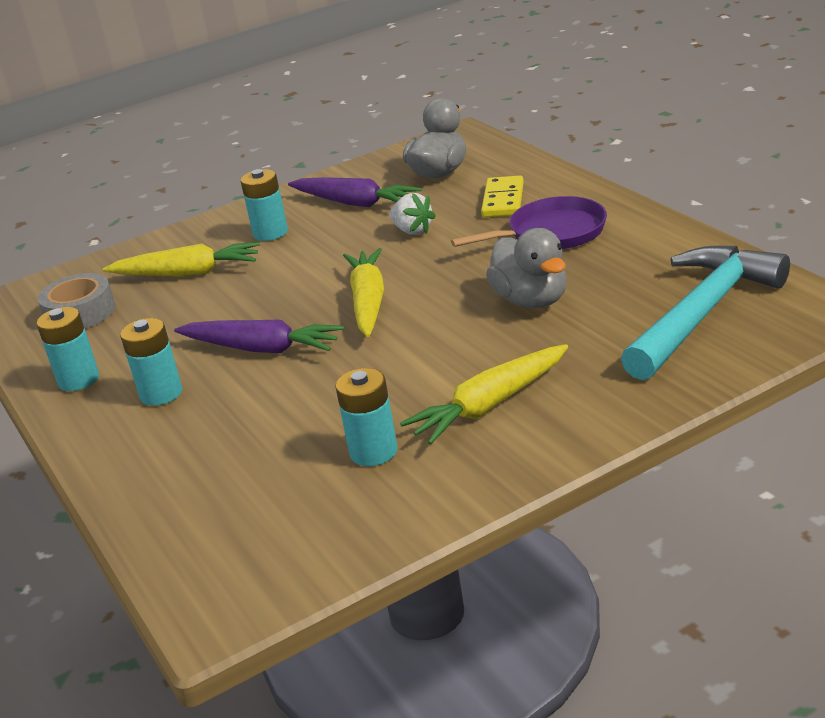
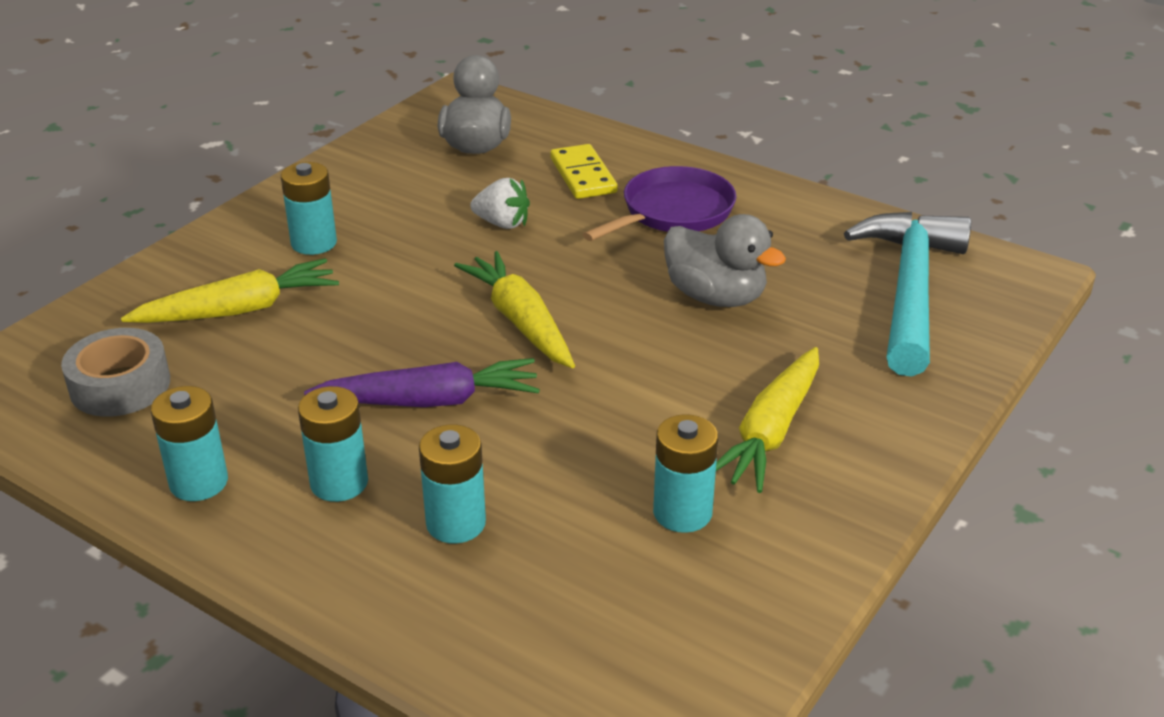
camera: 30 degrees left, 5 degrees up
(213, 432) = (456, 523): none -> turquoise battery
(355, 203) = (398, 193): purple carrot -> none

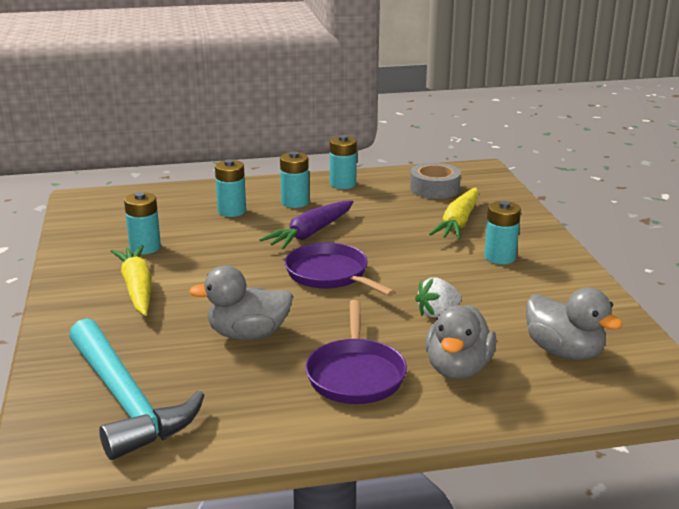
camera: 135 degrees right, 10 degrees down
(520, 321) = (330, 275): yellow carrot -> purple pan
(583, 175) = (458, 369): yellow domino -> grey duck

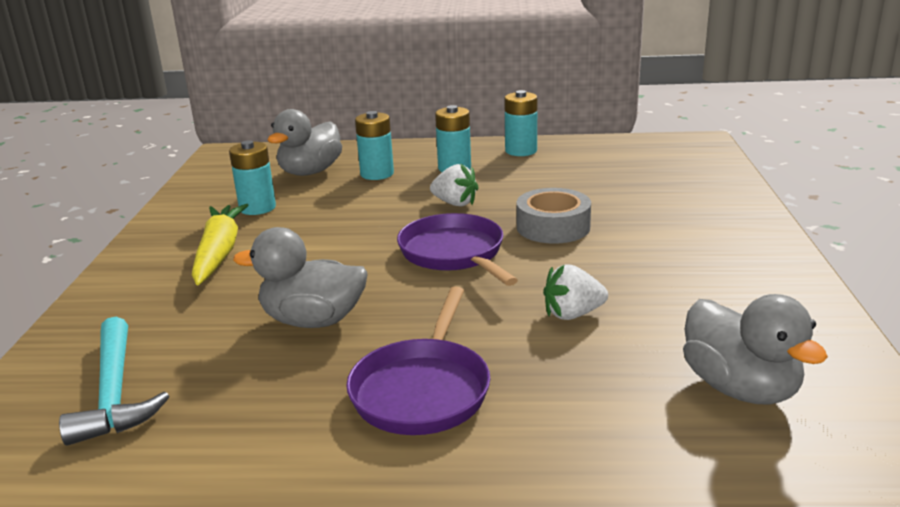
camera: 15 degrees right, 0 degrees up
(126, 401) = (115, 394): turquoise hammer -> turquoise hammer, size x0.66
(310, 233) = (455, 203): purple carrot -> white strawberry
(434, 189) = (631, 161): grey tape -> grey tape (553, 227)
(458, 223) = (646, 201): yellow carrot -> none
(458, 369) = (570, 397): grey duck -> grey duck (310, 172)
(500, 257) = (687, 247): turquoise battery -> none

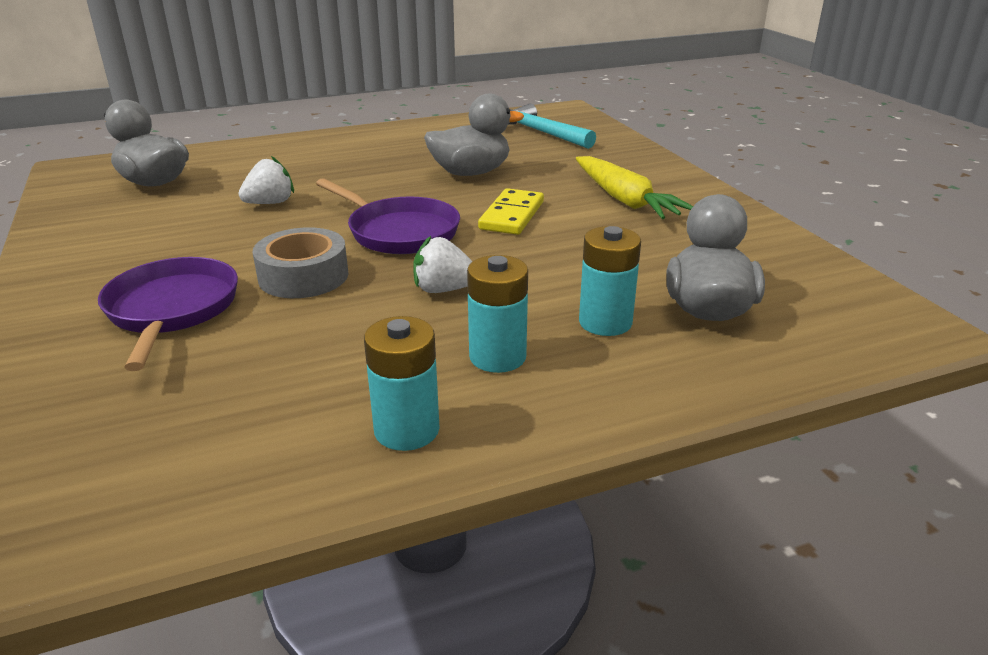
camera: 155 degrees right, 5 degrees up
(257, 208) = (675, 245): turquoise battery -> none
(339, 253) = (512, 215): none -> yellow domino
(423, 389) = (361, 156): purple pan -> purple pan (171, 310)

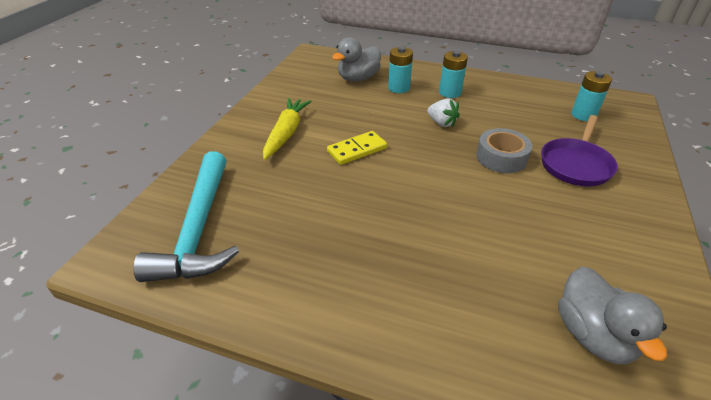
camera: 140 degrees left, 10 degrees up
(270, 203) = (492, 237): white strawberry -> none
(399, 231) = (429, 166): purple pan -> none
(406, 430) = (498, 86): turquoise battery -> turquoise battery (583, 115)
(471, 173) = (325, 201): grey duck -> none
(541, 132) = (199, 229): turquoise hammer -> turquoise hammer, size x1.51

